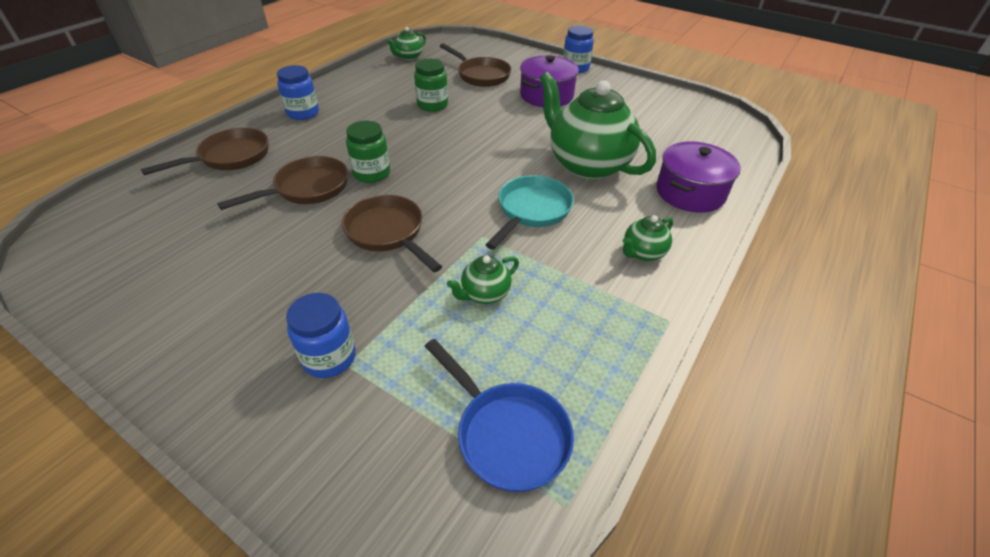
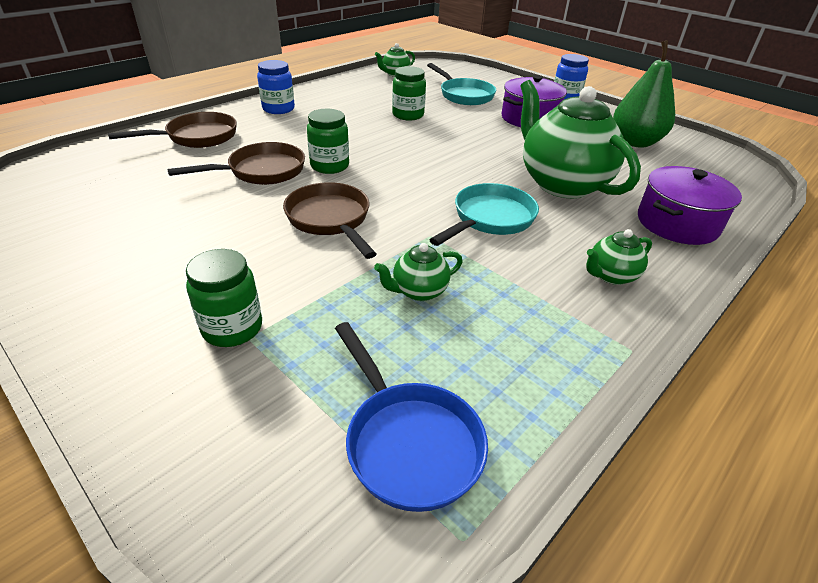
camera: 10 degrees right, 5 degrees down
(329, 358) = (232, 328): blue jar -> green jar
(481, 75) = (464, 95): brown pan -> turquoise pan
(644, 111) = (635, 142): none -> green pear

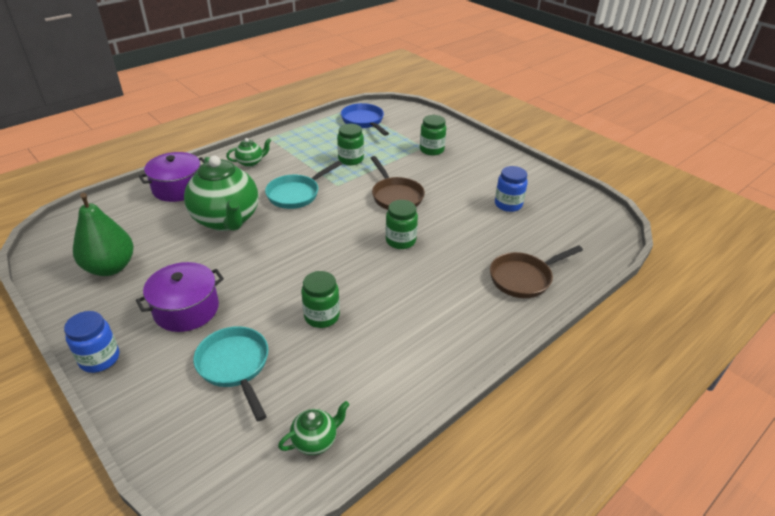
camera: 175 degrees left, 0 degrees up
(261, 171) = (451, 236): brown pan -> none
(278, 109) = (466, 329): blue jar -> blue jar (508, 204)
(419, 291) = (350, 159): green teapot -> green jar

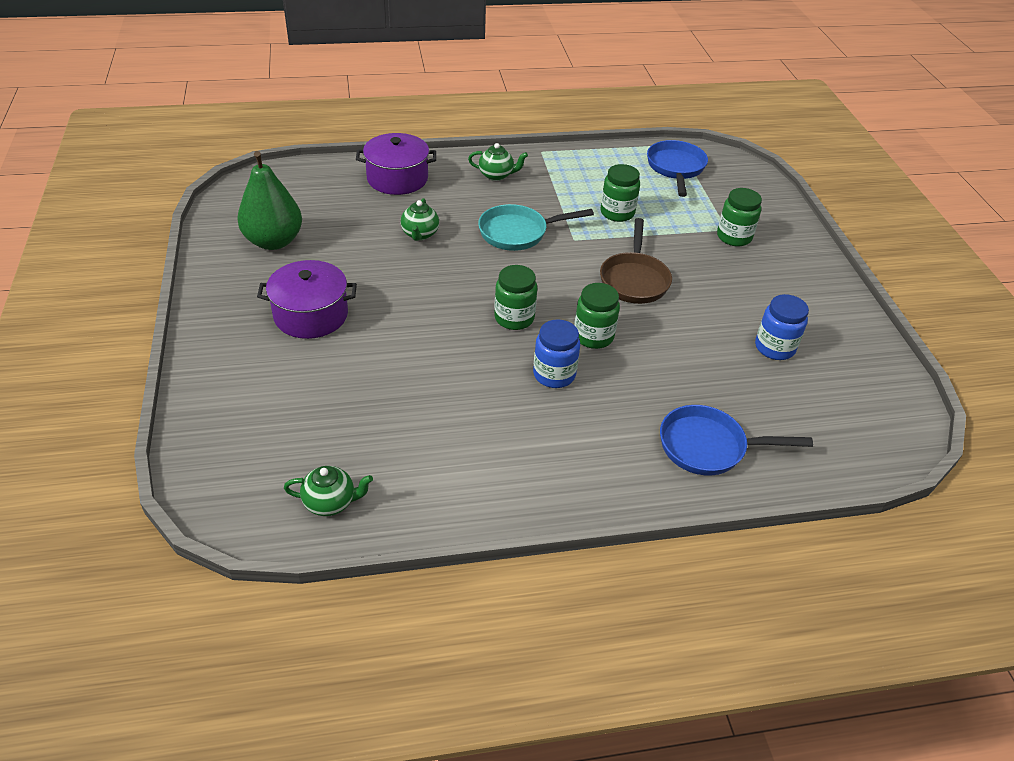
camera: 30 degrees right, 5 degrees up
(99, 359) = (203, 329): blue jar -> blue jar (554, 374)
(226, 220) = (420, 234): green teapot -> green teapot, size x0.44
(235, 366) = (313, 394): turquoise pan -> none
(321, 316) = (435, 382): green jar -> green jar (514, 318)
(524, 278) = (708, 447): brown pan -> blue pan

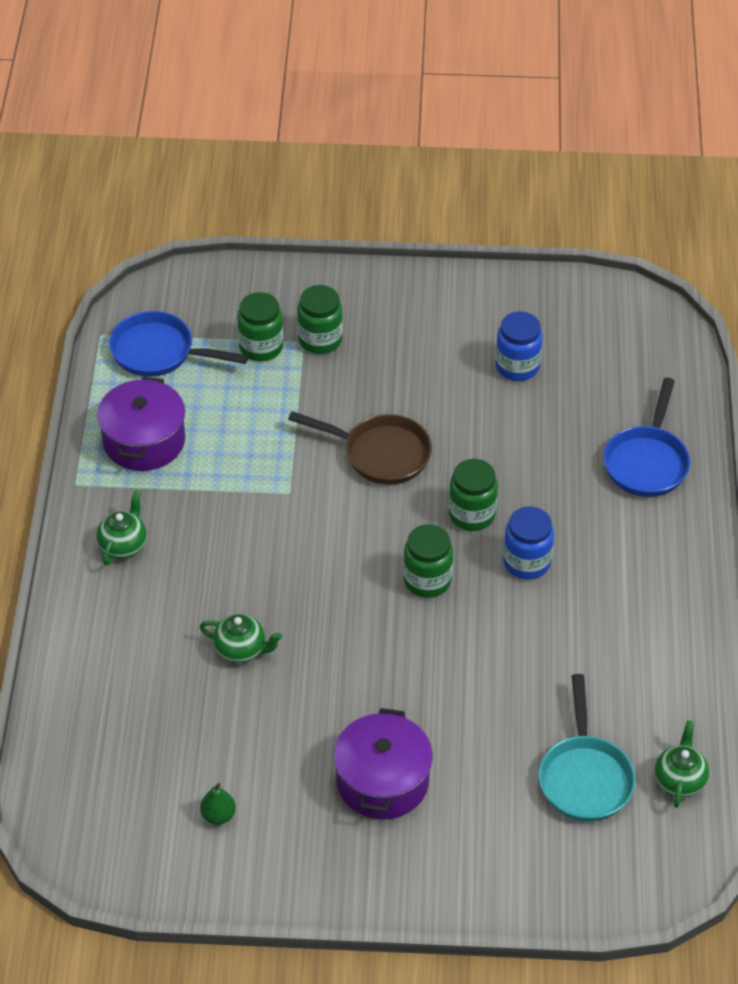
camera: 75 degrees left, 5 degrees up
(273, 241) = (218, 815): green pear -> green pear, size x0.41
(397, 178) = (100, 660): purple pot -> purple pot (144, 441)
(518, 233) = (262, 546): turquoise pan -> turquoise pan (585, 777)
(617, 213) = (244, 437): green jar -> green jar (261, 347)

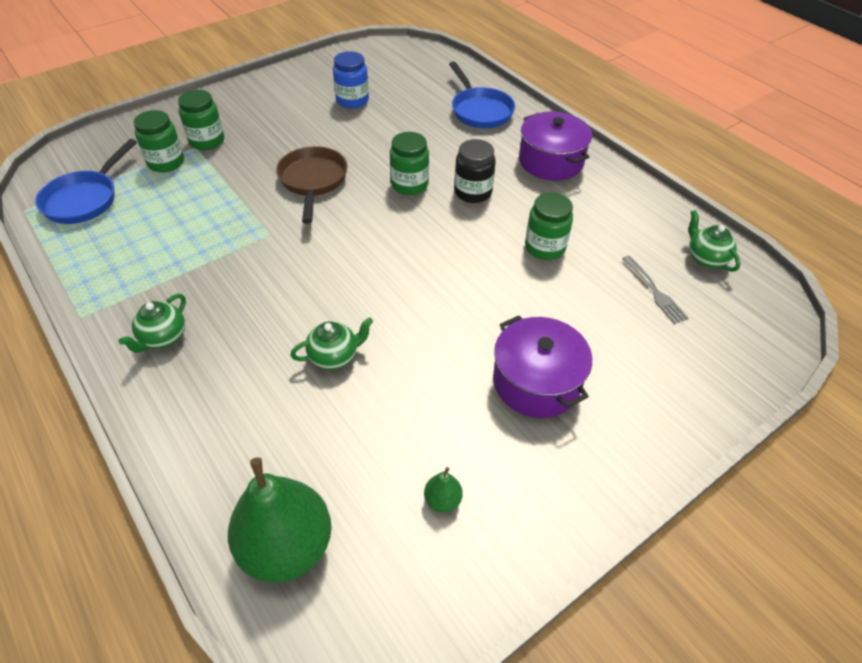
camera: 40 degrees left, 0 degrees up
(87, 770) = (287, 546): none -> green pear
(123, 545) = (163, 338): green teapot -> green teapot turned 135 degrees counterclockwise
(144, 441) = (120, 258): purple pot -> purple pot (550, 161)
(159, 352) = (85, 199): blue pan -> blue pan turned 45 degrees counterclockwise
(380, 454) = (313, 181): brown pan -> brown pan turned 75 degrees counterclockwise
(427, 580) = (422, 235): green jar -> green jar (545, 247)
(526, 562) = (473, 192): blue jar -> black jar
(585, 777) = (654, 291): turquoise pan -> grey fork

